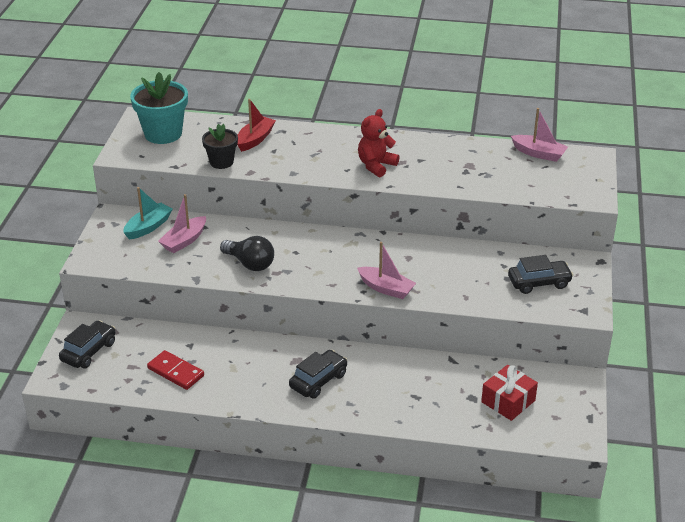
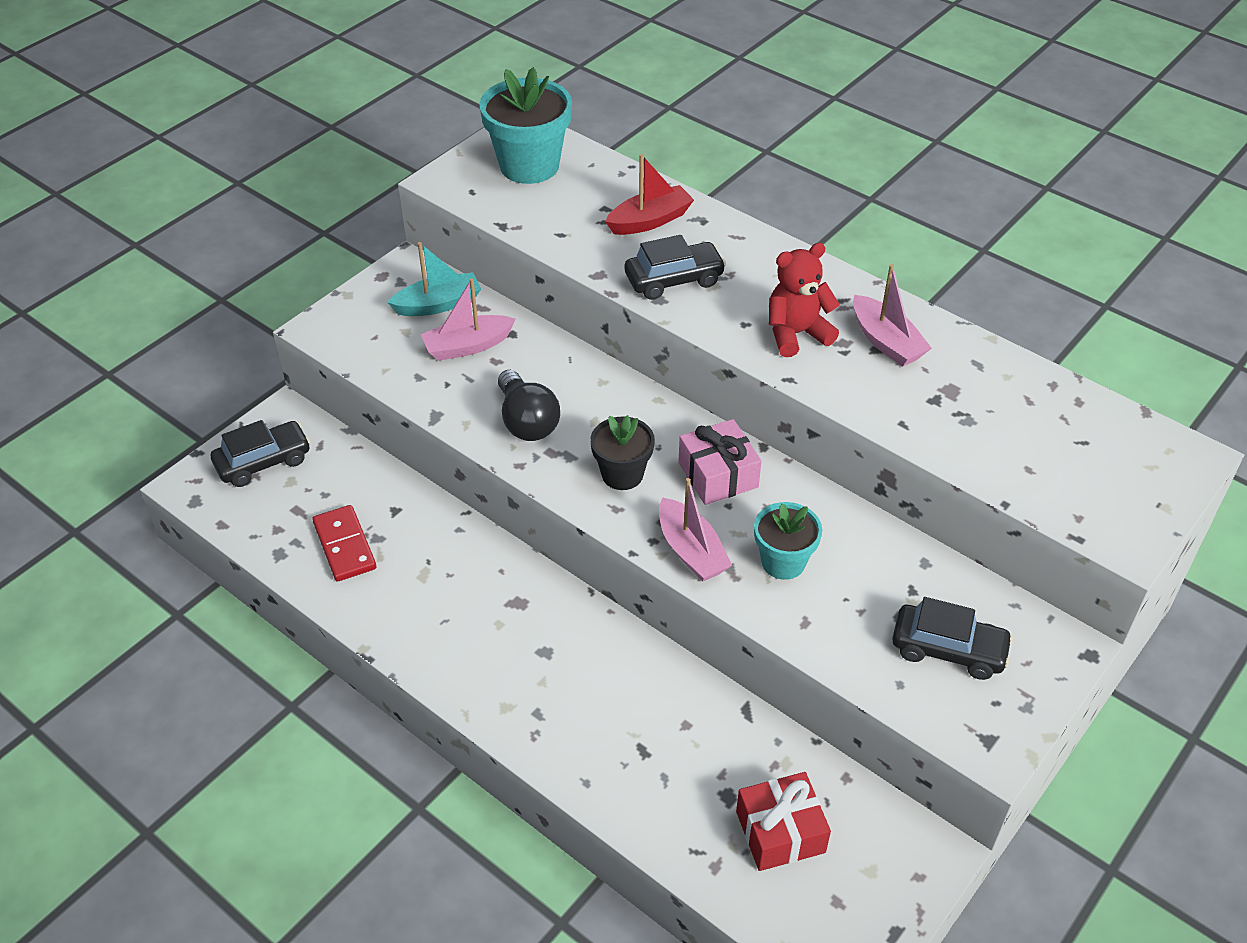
camera: 30 degrees right, 10 degrees up
(221, 162) = (571, 242): black flower pot -> black flower pot (622, 474)
(318, 380) = (522, 652): black car -> black car (674, 280)
(371, 252) = (718, 475): none -> pink gift
(434, 276) = (783, 562): none -> turquoise flower pot
(539, 154) = (1090, 413): pink boat -> pink boat (886, 342)

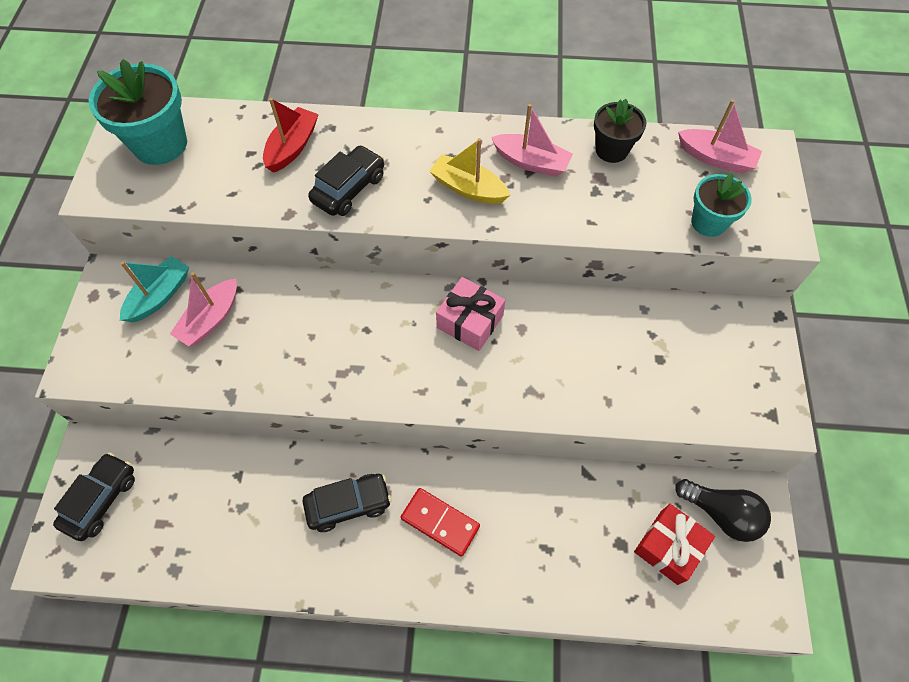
camera: 35 degrees left, 15 degrees up
(344, 546) = (221, 530): red domino -> red domino (440, 522)
(527, 421) = (304, 358): black light bulb -> black light bulb (721, 514)
(622, 474) = (405, 360): black flower pot -> black flower pot (611, 150)
(691, 551) = (497, 393): pink boat -> pink boat (716, 158)
(783, 562) = (561, 363): turquoise flower pot -> turquoise flower pot (708, 222)
(796, 334) = (468, 188): red teddy bear -> yellow boat
(948, 650) = (704, 365): black car -> black car (348, 504)

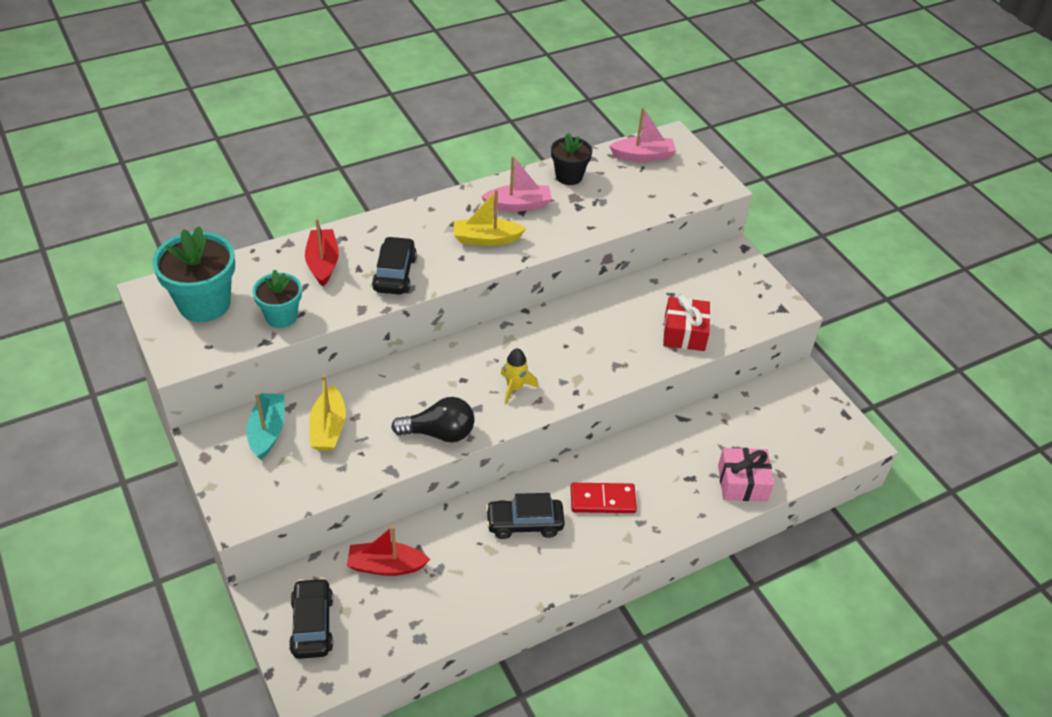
camera: 35 degrees left, 15 degrees down
(200, 476) = (386, 566): none -> red boat
(210, 319) = (328, 428): pink boat -> yellow boat
(348, 504) = (524, 523): black car -> black car turned 135 degrees counterclockwise
(408, 364) = (515, 388): none -> yellow rocket
(470, 321) = (537, 340): pink gift -> pink gift (742, 483)
(668, 547) = (769, 436): red gift -> red gift (684, 333)
(708, 222) = (668, 197): turquoise flower pot -> turquoise flower pot (281, 316)
(721, 514) = (787, 399): black light bulb -> black light bulb (439, 433)

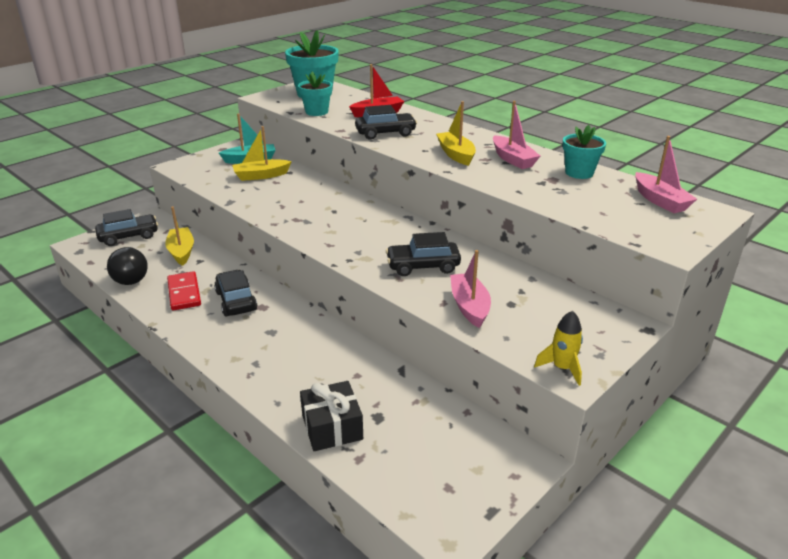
camera: 75 degrees right, 15 degrees down
(386, 566) = (181, 252): red boat -> yellow boat
(439, 433) = (273, 211): black light bulb -> black light bulb (131, 276)
(515, 388) = (337, 232): yellow rocket -> yellow rocket (562, 368)
(569, 176) = (579, 173): black flower pot -> turquoise flower pot
(602, 500) = (274, 337): red domino -> red domino (184, 293)
(609, 342) = (423, 266): none -> black car
(684, 333) = (469, 306): red gift -> pink boat
(742, 483) = (332, 427): pink gift -> black gift

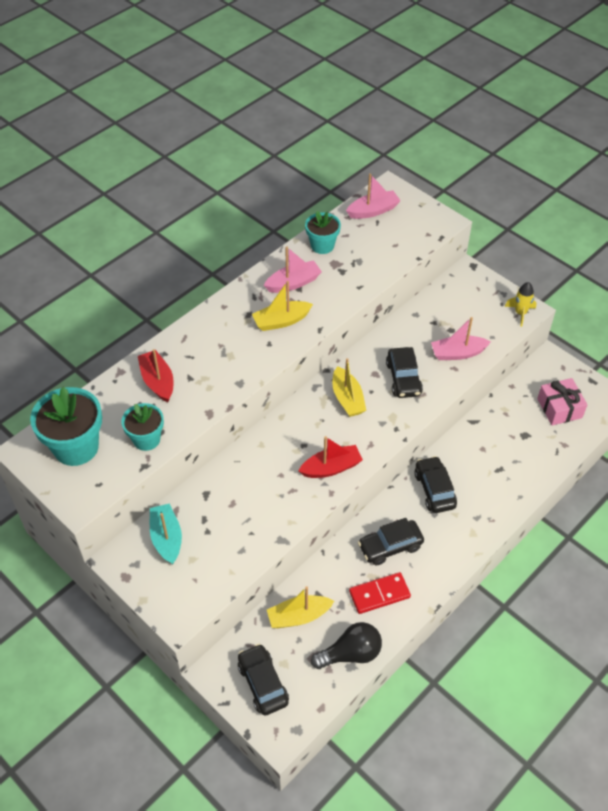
camera: 90 degrees left, 20 degrees up
(261, 176) = (215, 520): yellow boat -> yellow boat (347, 398)
(303, 224) = (331, 468): none -> red boat
(332, 427) = (539, 461): black gift -> none
(385, 133) = (222, 374): black car -> black car (434, 490)
(428, 460) = (559, 408): none -> pink gift

